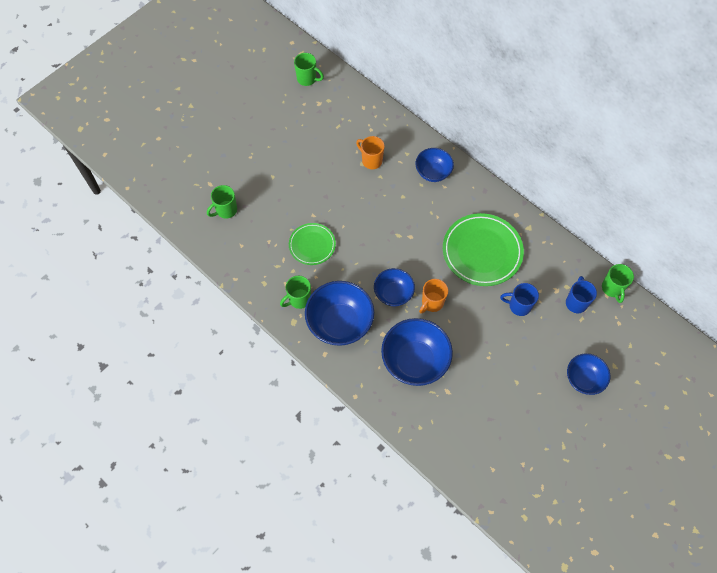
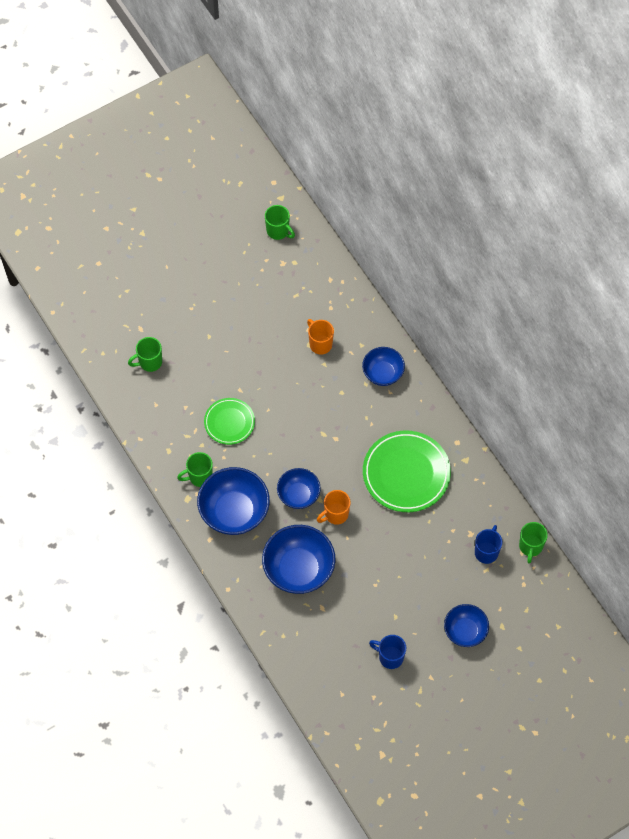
camera: 15 degrees right, 0 degrees up
(519, 306) = (425, 540): blue mug -> blue mug (390, 657)

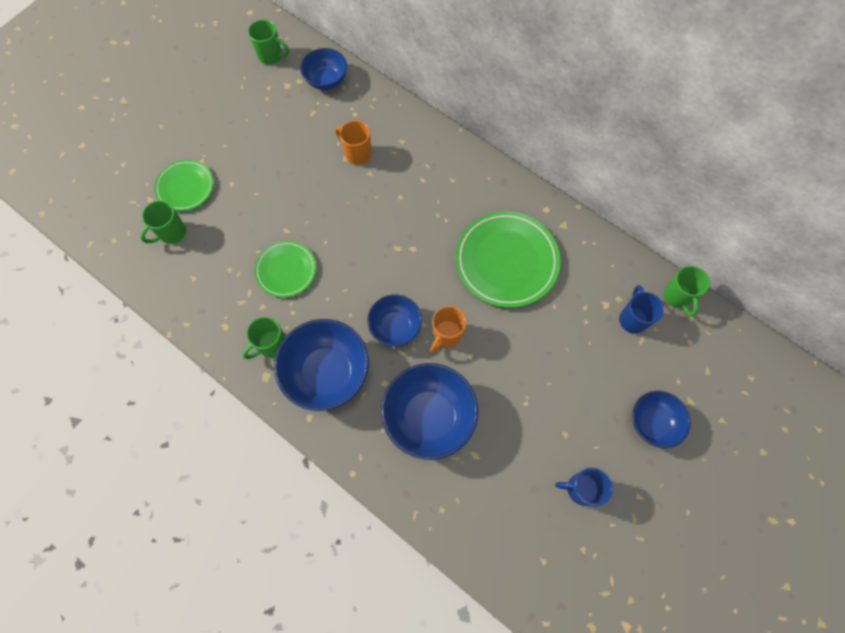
camera: 20 degrees left, 5 degrees up
(171, 327) = (185, 187): none -> green plate
(383, 373) = (436, 163): blue bowl -> blue bowl (326, 80)

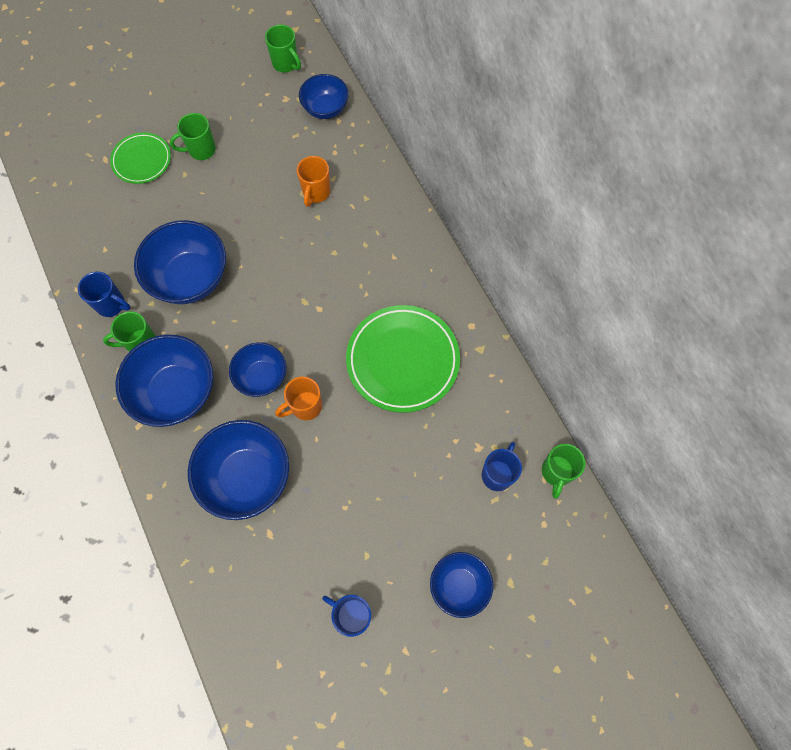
camera: 25 degrees right, 0 degrees up
(171, 233) = (107, 199): green mug -> green mug (201, 150)
(226, 323) = (111, 305): none -> blue mug
(286, 270) = (190, 278): green plate -> blue bowl
(357, 153) = (316, 193): orange mug -> orange mug turned 135 degrees counterclockwise

